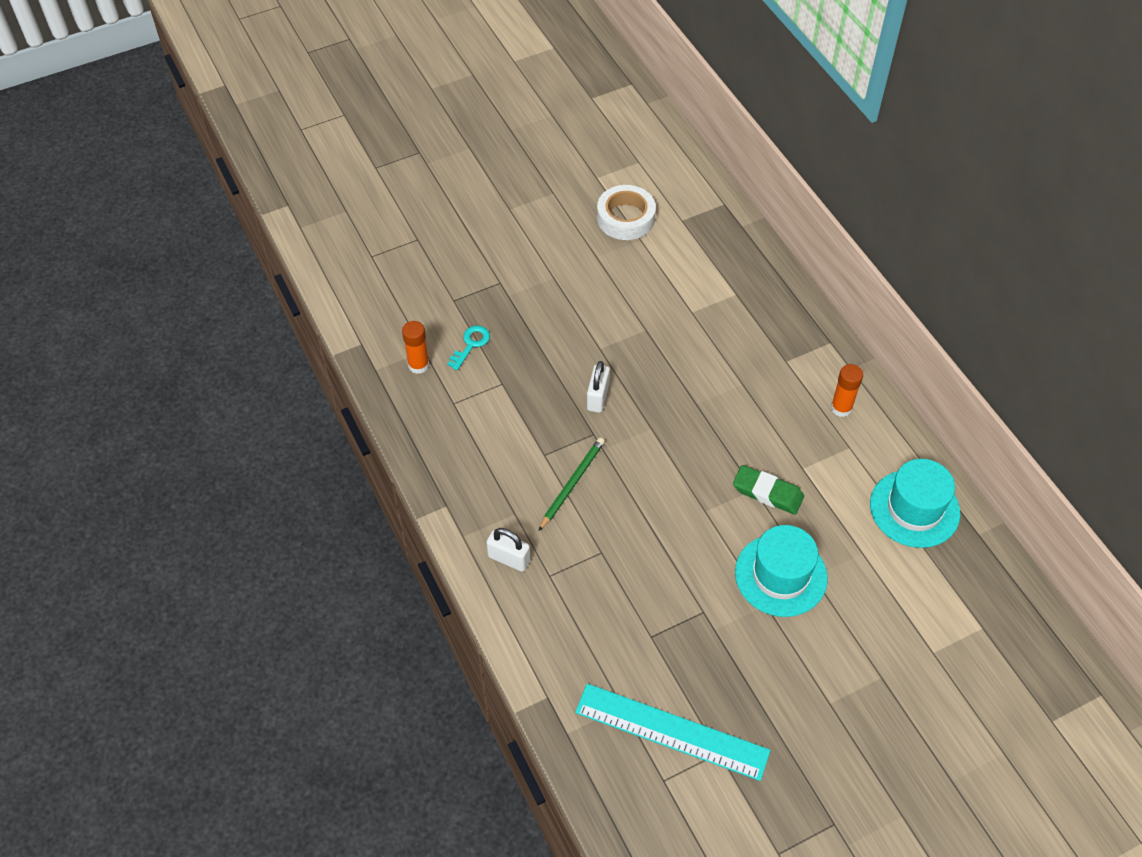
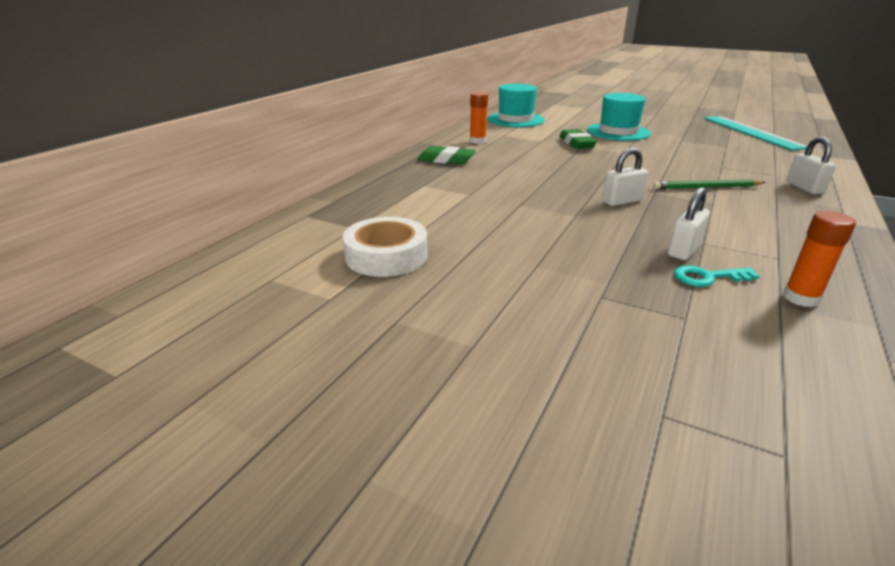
camera: 125 degrees left, 25 degrees down
(504, 363) = (684, 250): none -> white padlock
(793, 345) = (446, 160): none -> green eraser

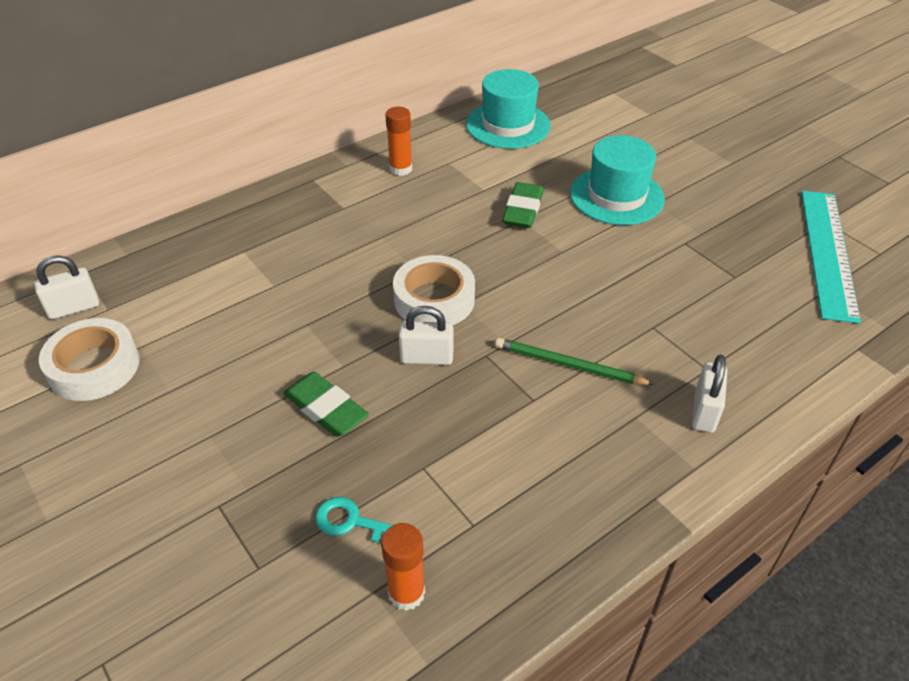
camera: 25 degrees right, 15 degrees up
(446, 160) = (319, 203): green eraser -> green eraser (326, 409)
(585, 180) = (434, 299): none -> white tape
(684, 250) = (385, 471): white padlock -> white padlock (74, 308)

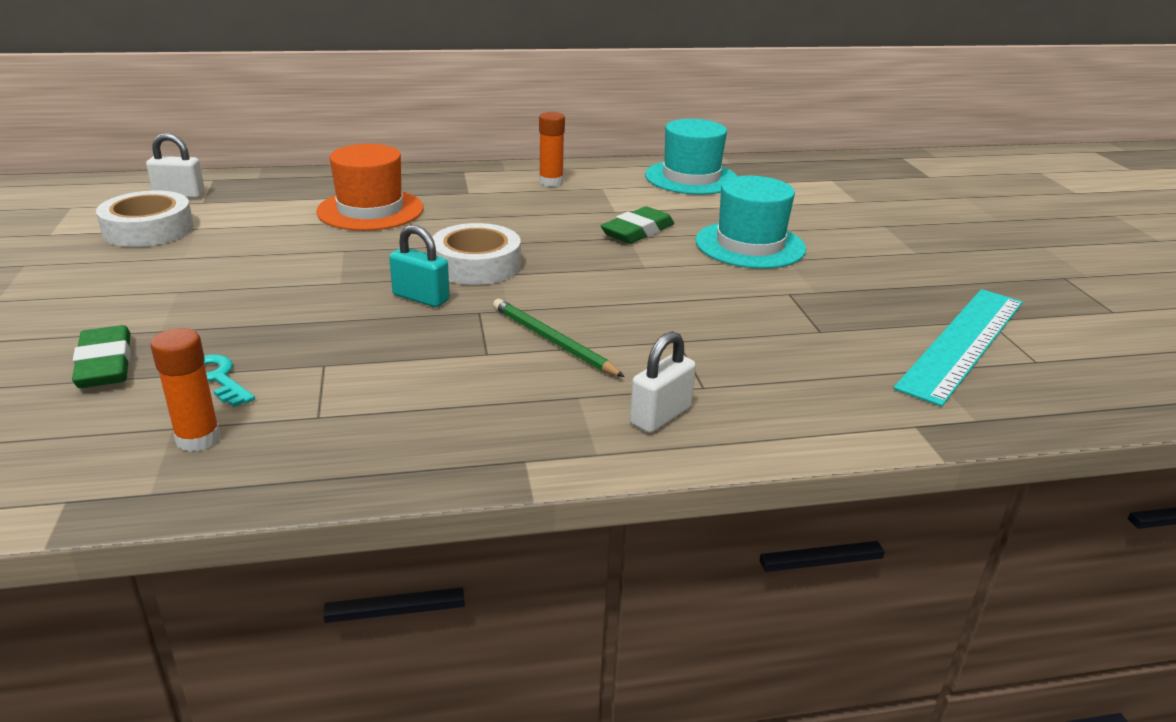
camera: 25 degrees right, 15 degrees down
(279, 262) = (370, 210): none -> orange hat
(326, 409) = (290, 303): green eraser -> green eraser (105, 364)
(426, 358) = (421, 298): white padlock -> turquoise padlock

